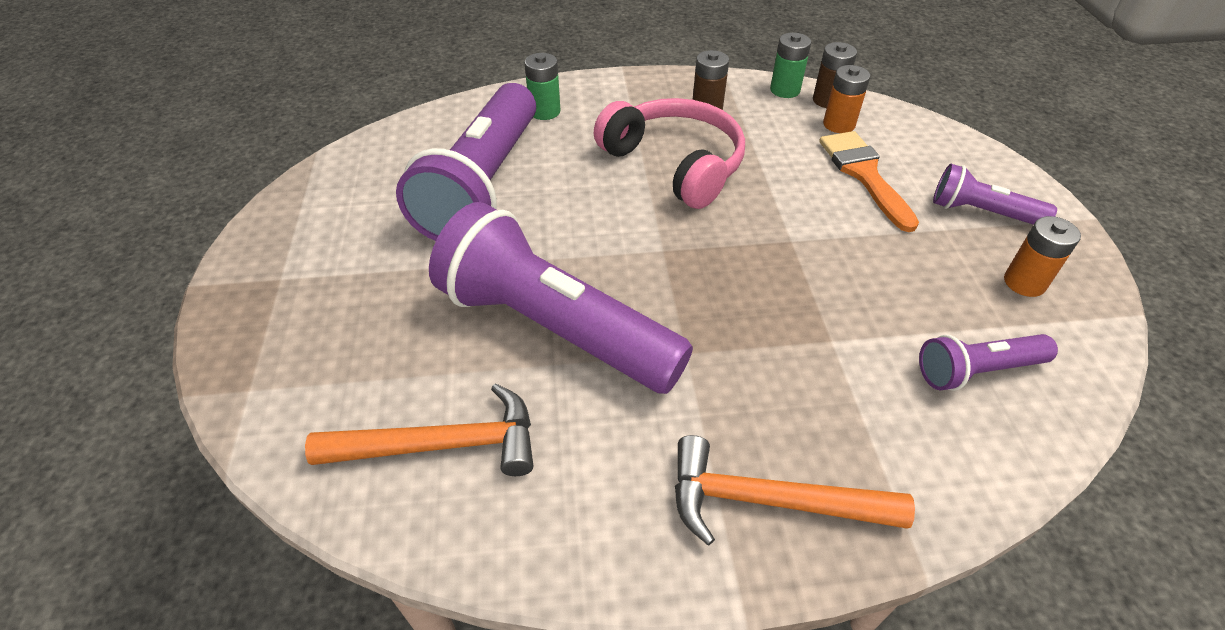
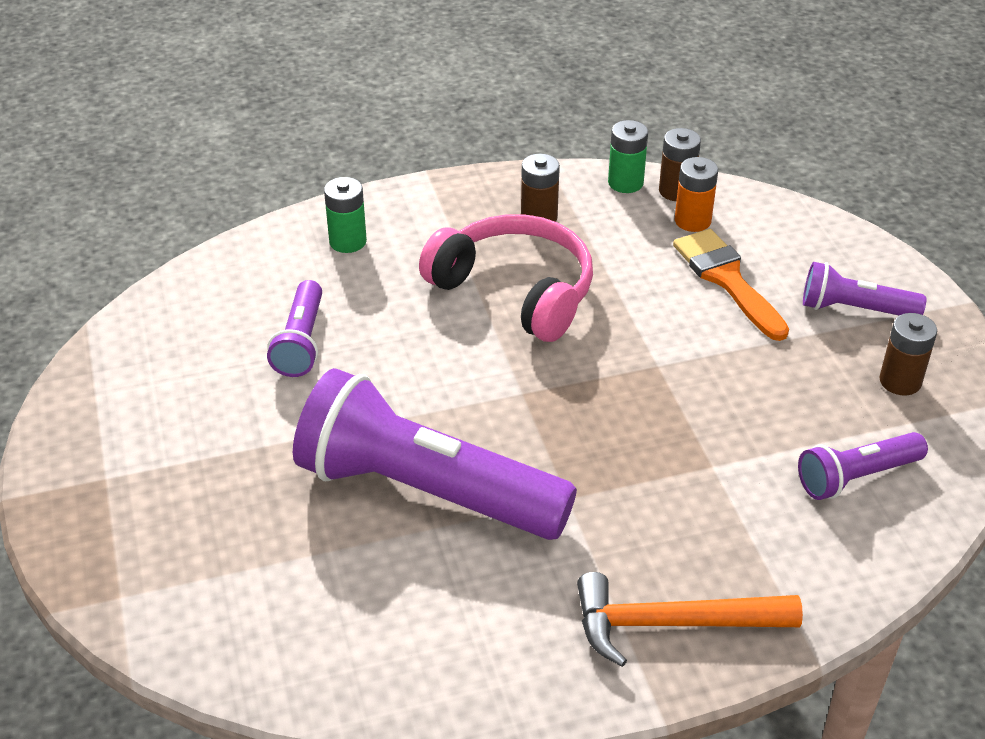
camera: 10 degrees left, 5 degrees down
(442, 445) = (343, 620): orange hammer -> none
(483, 185) = (301, 342): purple flashlight -> purple flashlight, size x0.49
(1024, 283) = (900, 381): orange battery -> brown battery

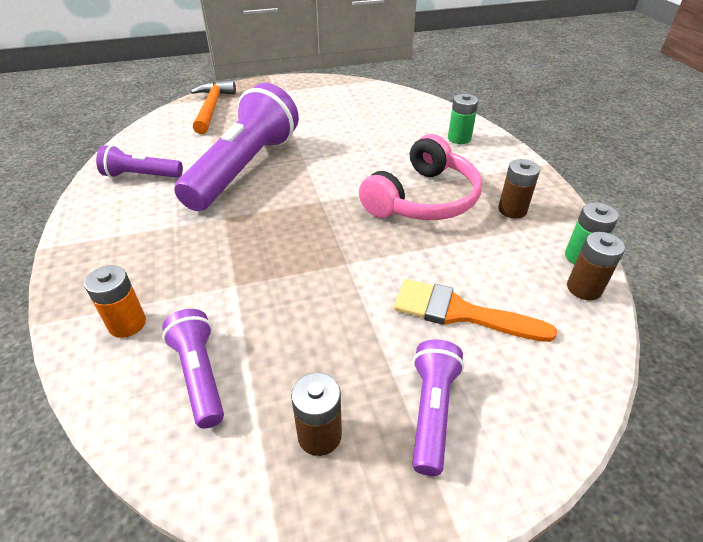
camera: 90 degrees right, 0 degrees up
(301, 342) = (366, 129): purple flashlight -> purple flashlight (141, 176)
(671, 623) = (106, 255): orange hammer -> orange hammer (212, 108)
(692, 221) = (541, 296): orange battery -> orange battery (127, 324)
(727, 279) = (460, 312): orange brush -> orange brush turned 135 degrees counterclockwise

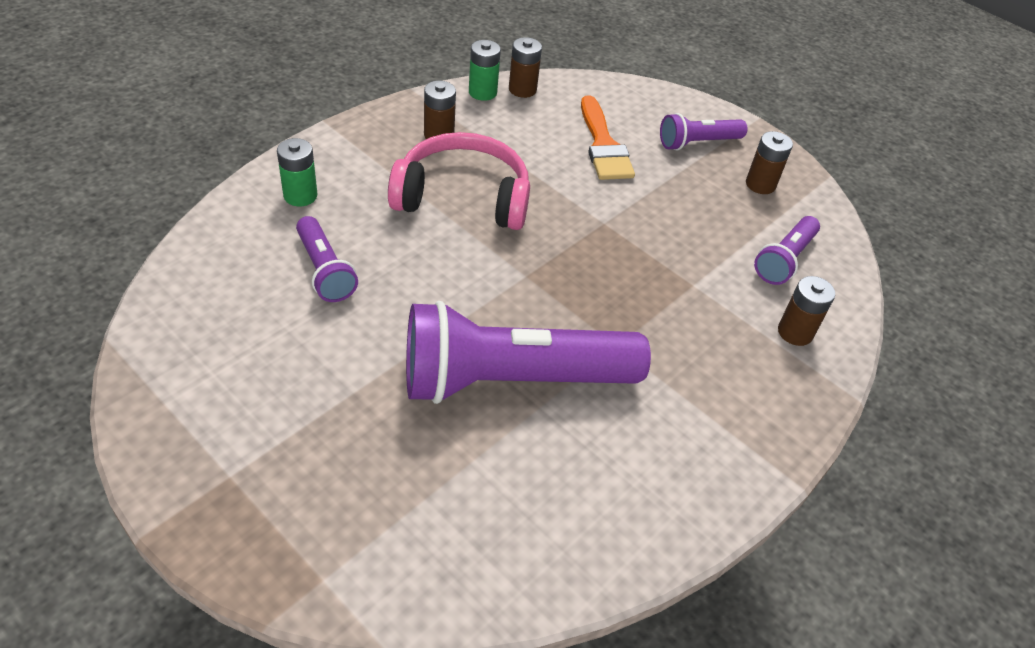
camera: 125 degrees left, 5 degrees up
(127, 324) = (795, 332): orange battery -> brown battery
(141, 176) = (612, 491): purple flashlight -> purple flashlight (324, 270)
(212, 108) = (354, 542): orange hammer -> none

